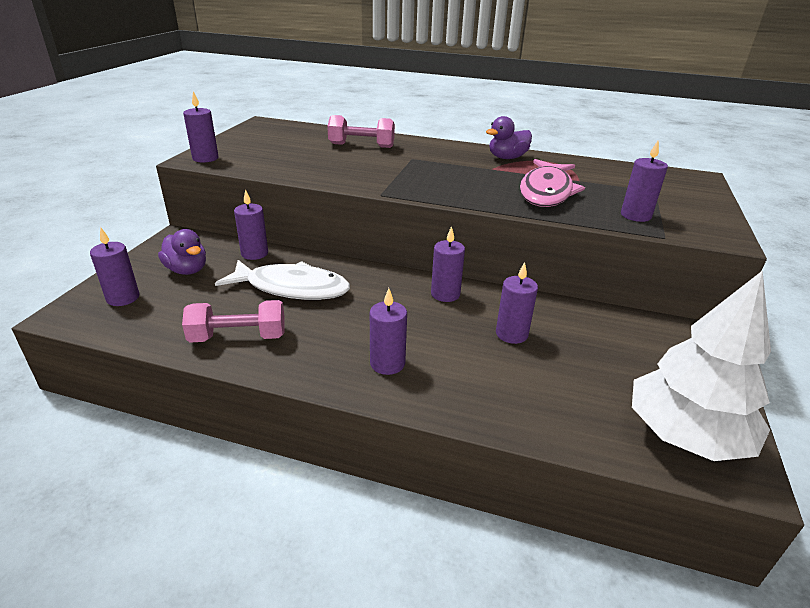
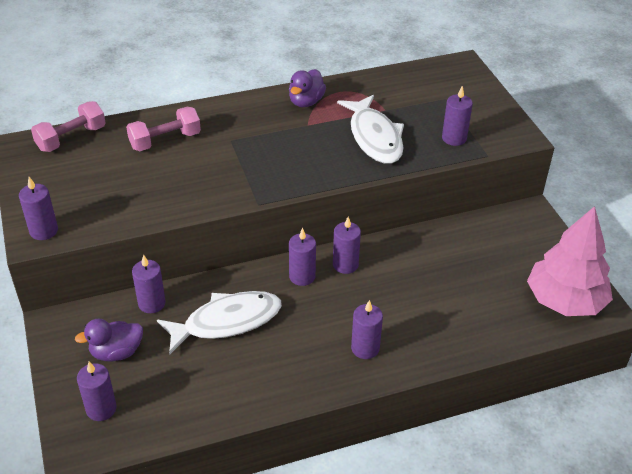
camera: 35 degrees left, 10 degrees up
(187, 270) = (116, 352): purple duck -> purple duck turned 150 degrees clockwise
(238, 337) = (241, 388): pink dumbbell -> pink dumbbell (71, 138)
(511, 334) = (419, 277): purple candle -> purple candle (302, 276)
(546, 191) = (374, 137): pink fish -> white fish
(685, 435) = (564, 301): white tree -> pink tree

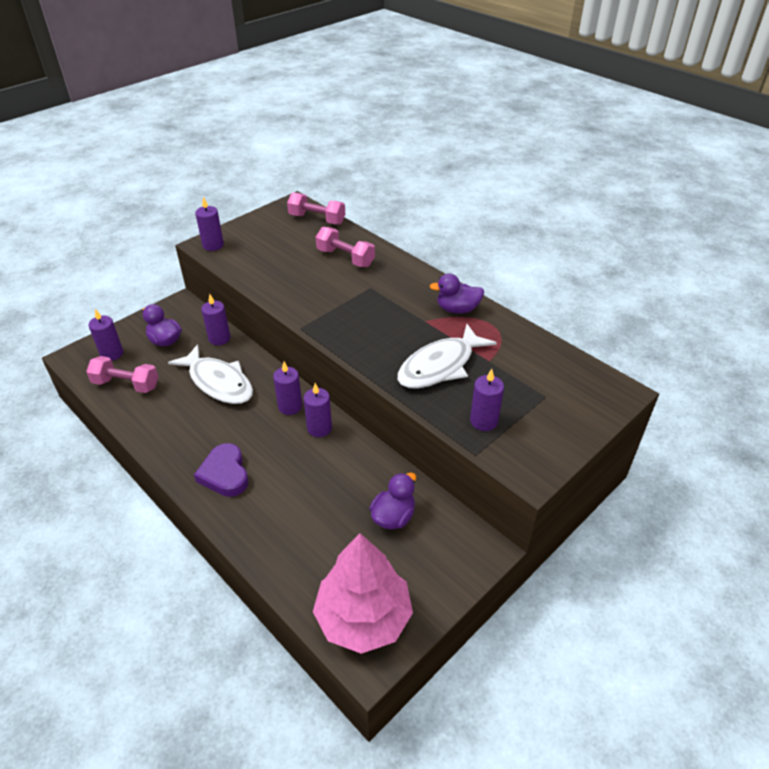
camera: 65 degrees right, 0 degrees up
(171, 404) = (126, 384): none -> pink dumbbell
(365, 348) = (225, 474): purple candle -> purple heart
(475, 251) = (393, 517): none -> purple duck

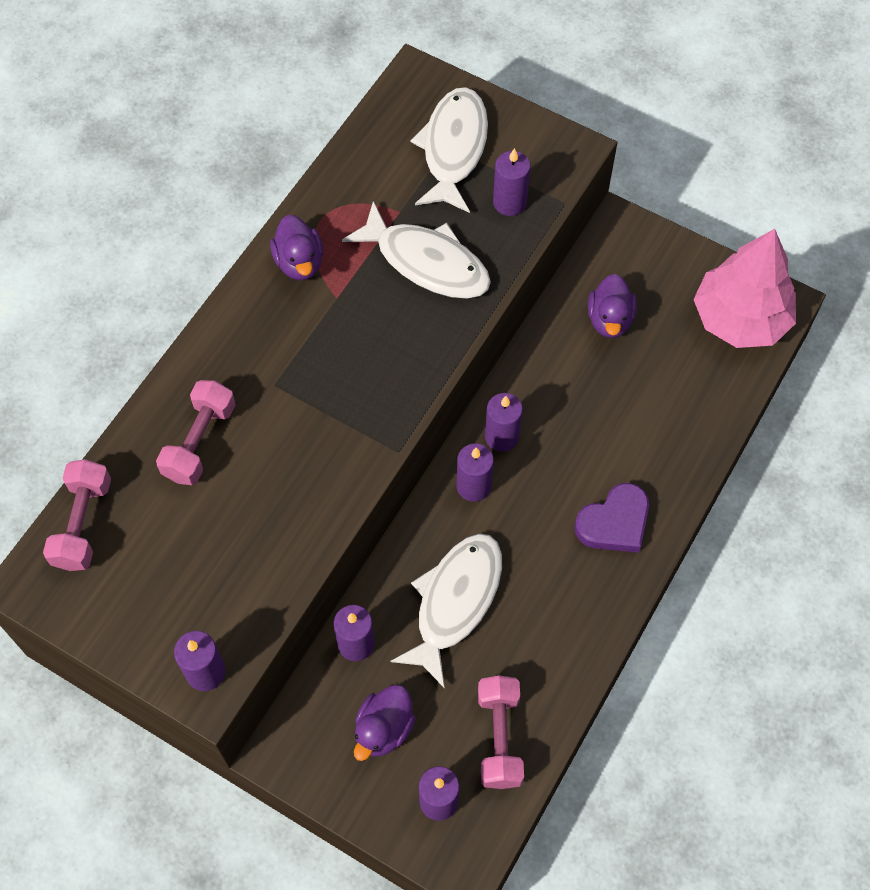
camera: 105 degrees left, 20 degrees up
(393, 517) = (609, 320): purple duck -> purple duck turned 105 degrees counterclockwise
(543, 399) = (453, 149): none -> white fish

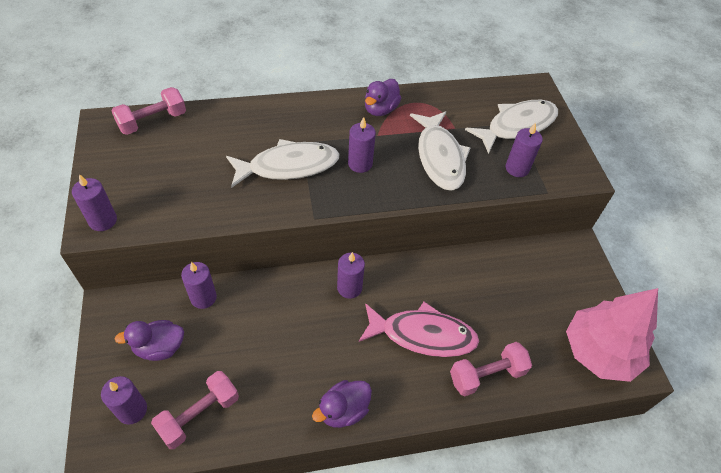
camera: 45 degrees right, 10 degrees down
(200, 442) = (239, 135): pink dumbbell -> pink dumbbell (486, 375)
(455, 602) = (269, 328): white fish -> white fish (288, 166)
(502, 436) = (392, 280): purple candle -> purple candle (360, 164)
(589, 460) = (422, 335): none -> pink fish
(609, 320) = (519, 283): purple duck -> purple duck (343, 410)
(614, 522) = (396, 378): purple heart -> none

